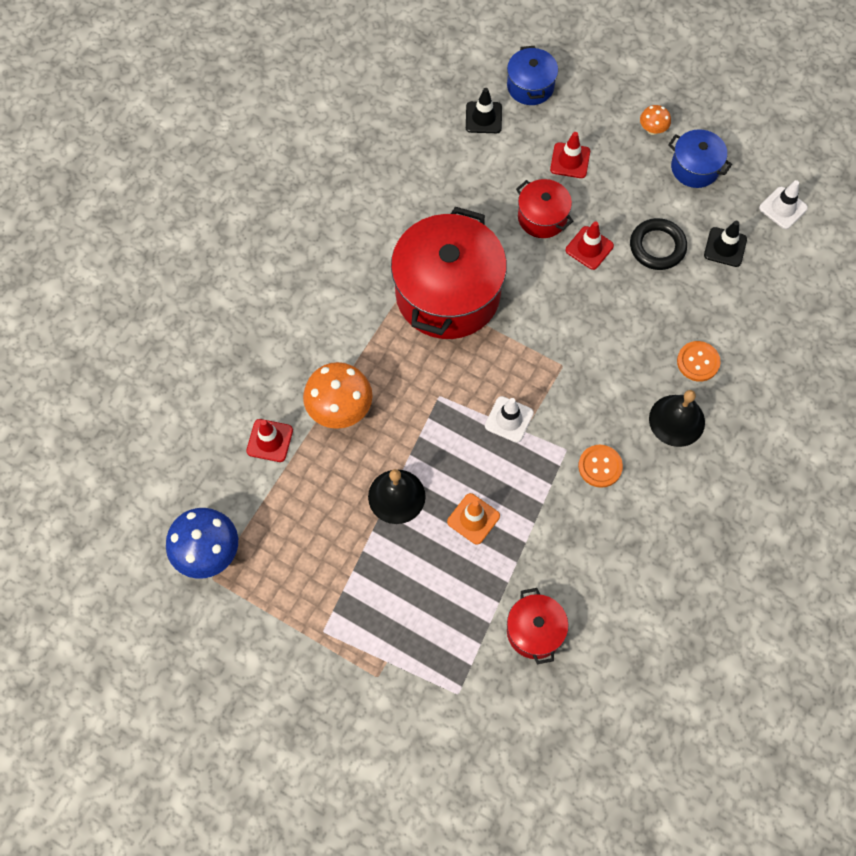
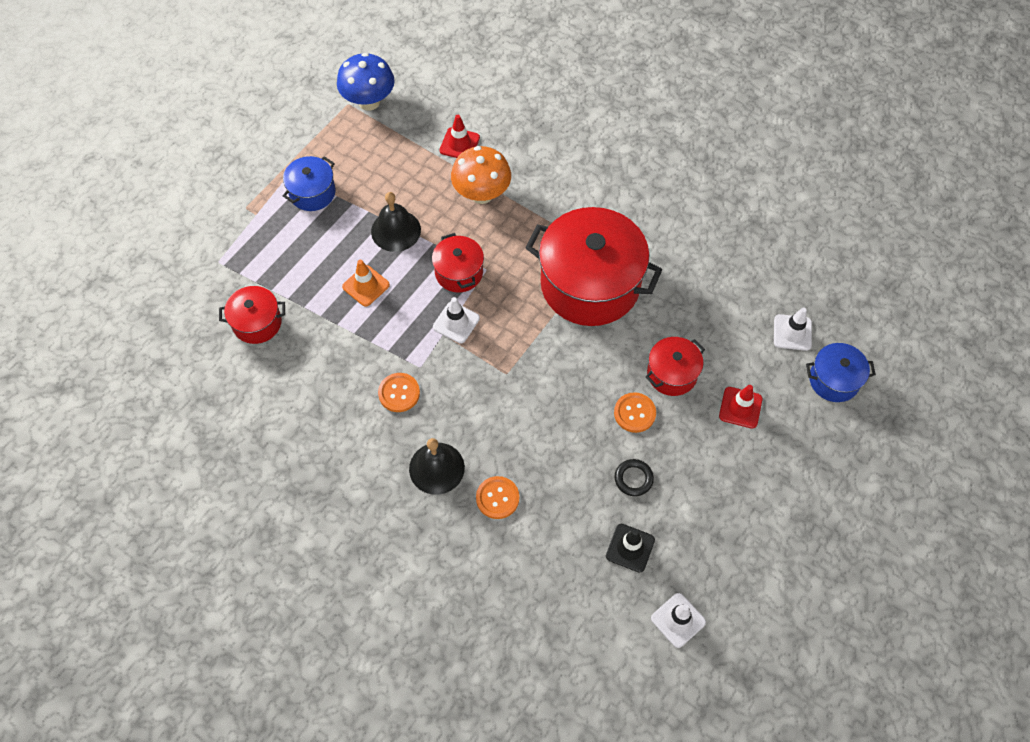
camera: 95 degrees right, 5 degrees down
(446, 423) = (459, 272): none -> red pot
(483, 117) = (792, 332): black traffic cone -> white traffic cone
(589, 248) = (634, 413): red traffic cone -> orange button
(652, 130) = (781, 495): orange mushroom -> none
(657, 247) = (633, 479): black ring -> black ring, size x0.65
(695, 168) = (731, 532): blue pot -> blue pot (312, 193)

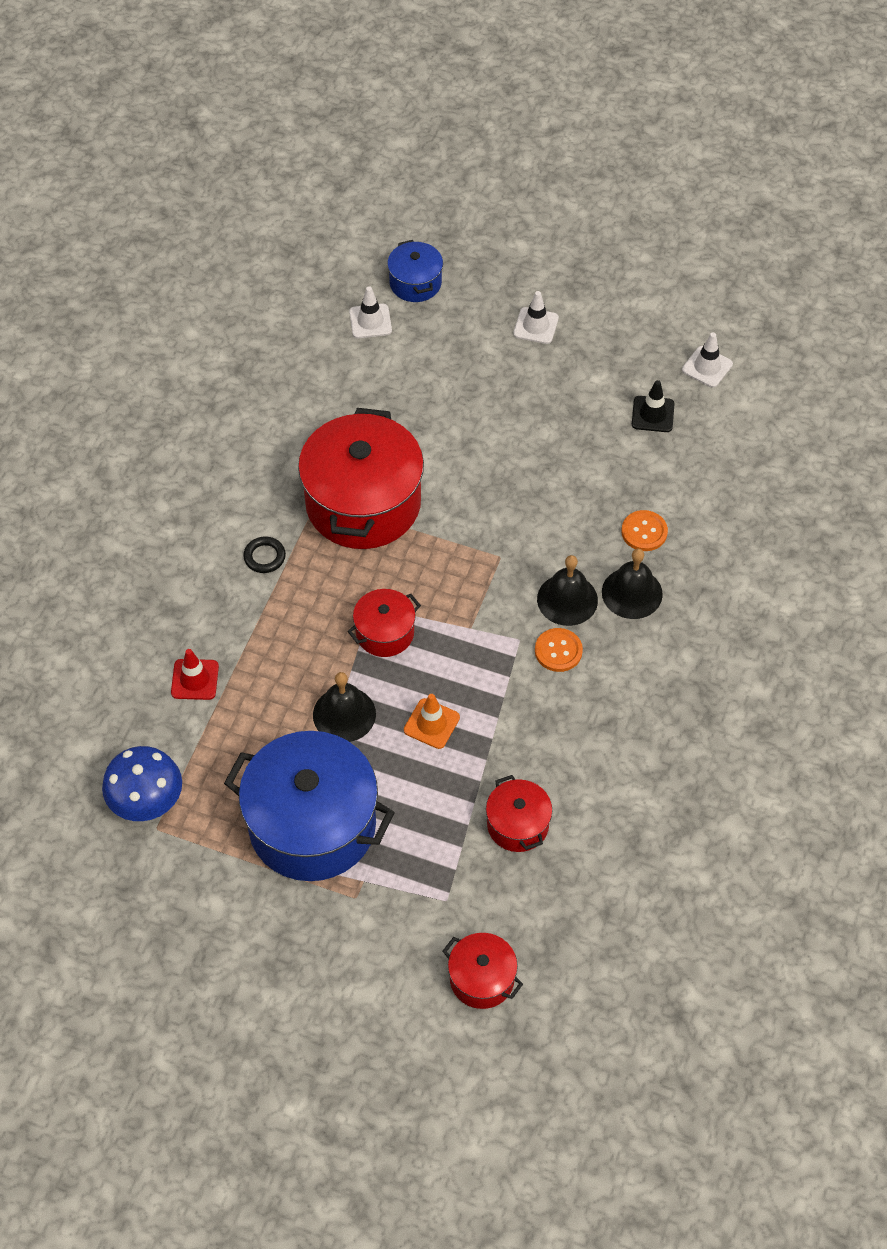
camera: 105 degrees left, 5 degrees down
(312, 193) = (312, 825): blue pot -> blue pot, size x2.05
(447, 414) = (567, 599): none -> black bell
(456, 322) = (452, 619): white traffic cone -> white traffic cone (536, 326)
(482, 194) = (266, 637): orange mushroom -> none
(633, 479) = (580, 424): black ring -> black ring (264, 557)
(634, 413) = (508, 436): orange button -> none
(672, 374) = (452, 412): red pot -> red pot (482, 979)
(740, 407) = (471, 351): red traffic cone -> none

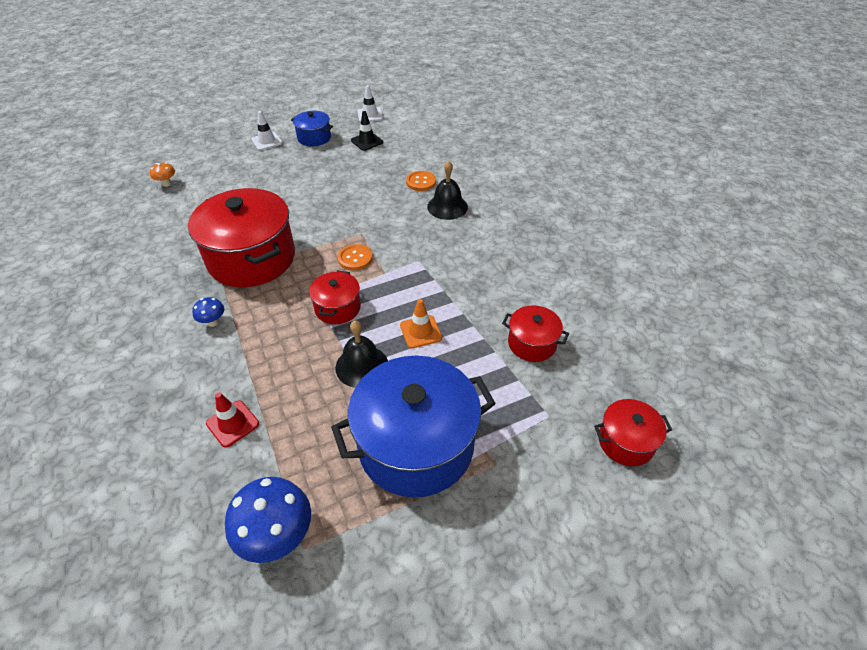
camera: 45 degrees left, 10 degrees down
(264, 557) = (213, 322): black ring -> blue mushroom
(370, 321) = (167, 184): white traffic cone -> orange mushroom
(415, 283) = (178, 158): blue pot -> blue pot (314, 138)
(558, 651) = (444, 252): orange button -> orange button (355, 258)
(567, 599) = (420, 228): black bell -> none

